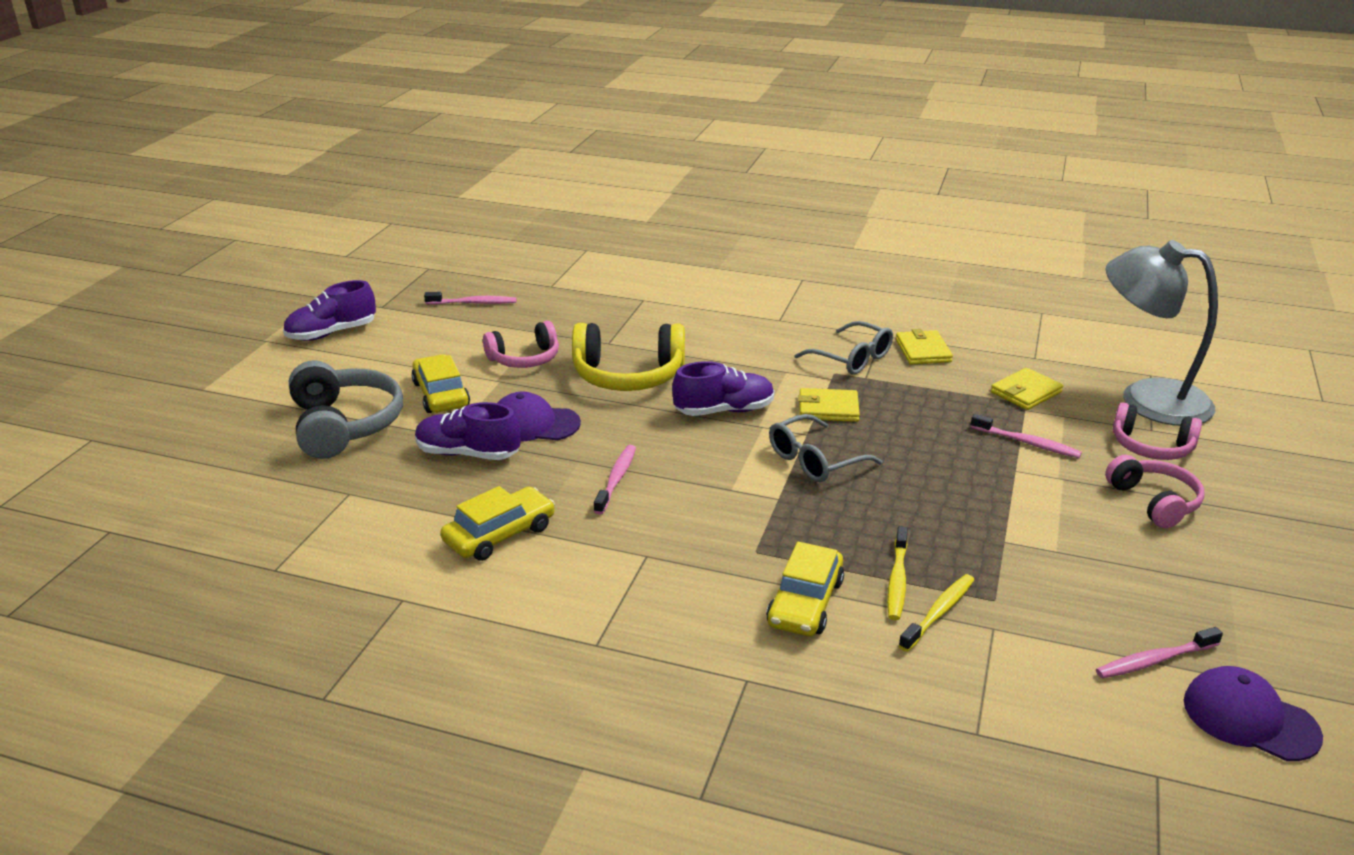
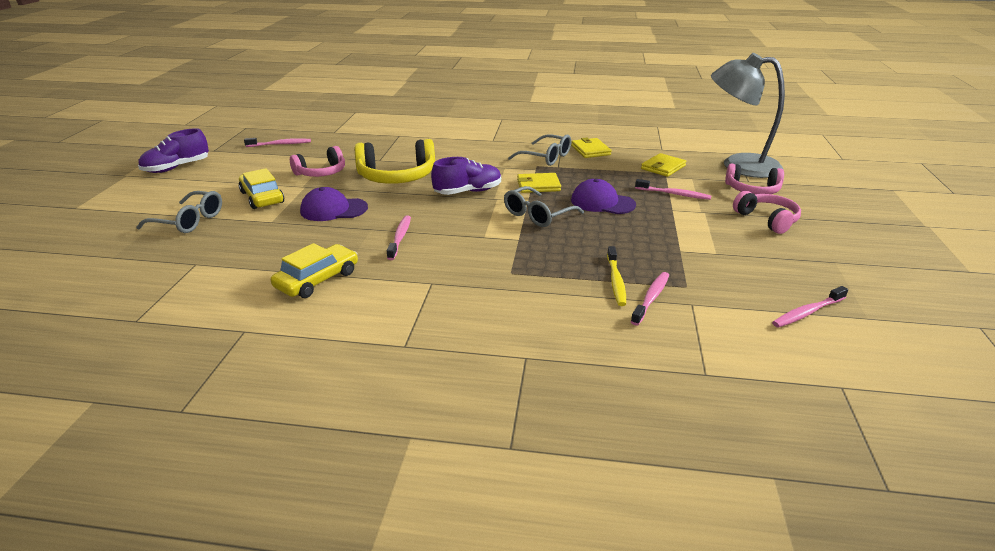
camera: 10 degrees left, 0 degrees up
(345, 425) = (189, 221): grey headphones -> grey glasses
(468, 454) = (286, 231): purple shoe -> none
(805, 602) = (555, 301): yellow car -> none
(938, 612) = (651, 298): yellow toothbrush -> pink toothbrush
(1250, 718) = (885, 342): purple cap -> purple cap (602, 202)

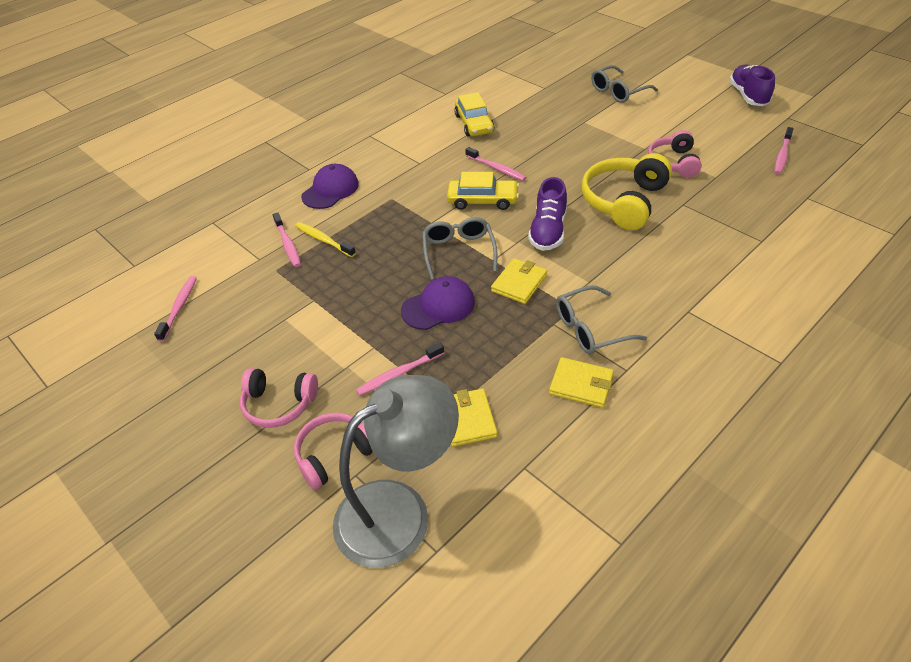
camera: 130 degrees right, 15 degrees up
(262, 197) = (638, 125): yellow car -> yellow car (483, 200)
(333, 209) = (579, 151): purple cap -> purple cap (330, 190)

